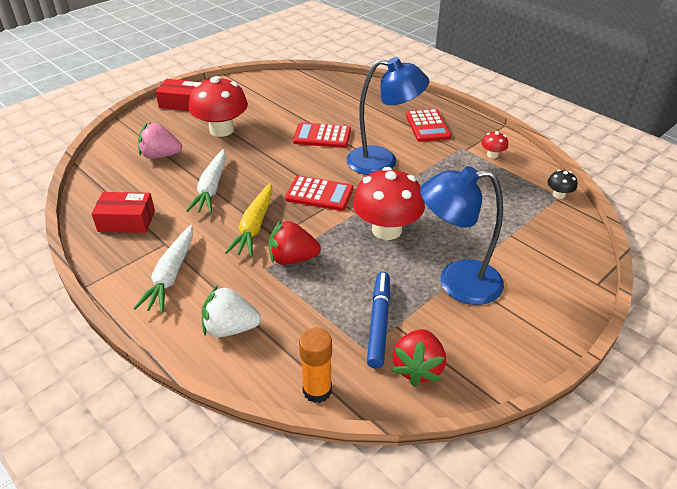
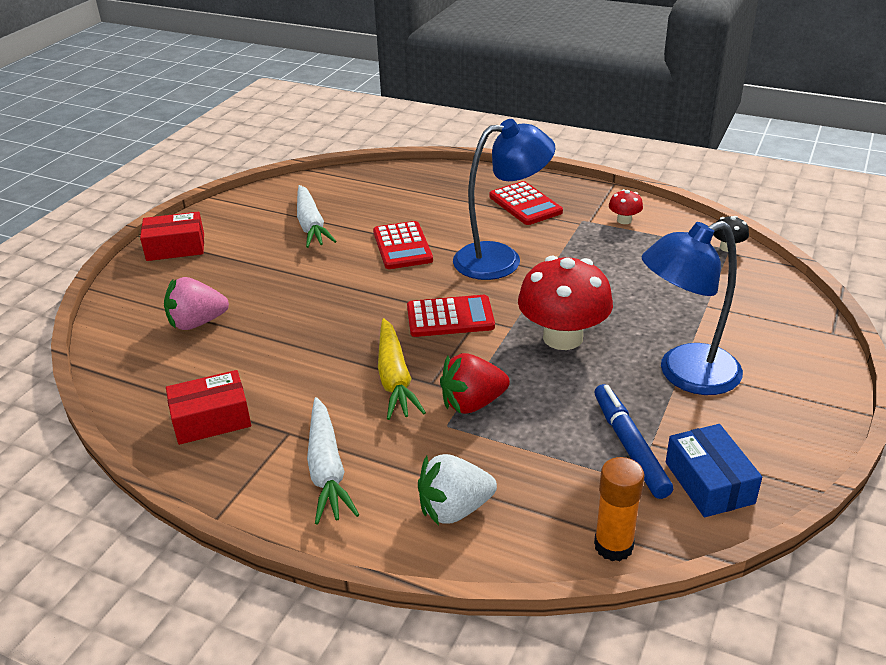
camera: 20 degrees left, 5 degrees down
(211, 188) = (301, 346): white carrot -> white carrot (311, 225)
(221, 130) = (260, 269): red mushroom -> none
(322, 136) = (402, 246): red calculator -> red calculator turned 90 degrees counterclockwise
(418, 368) = (709, 482): red strawberry -> blue box

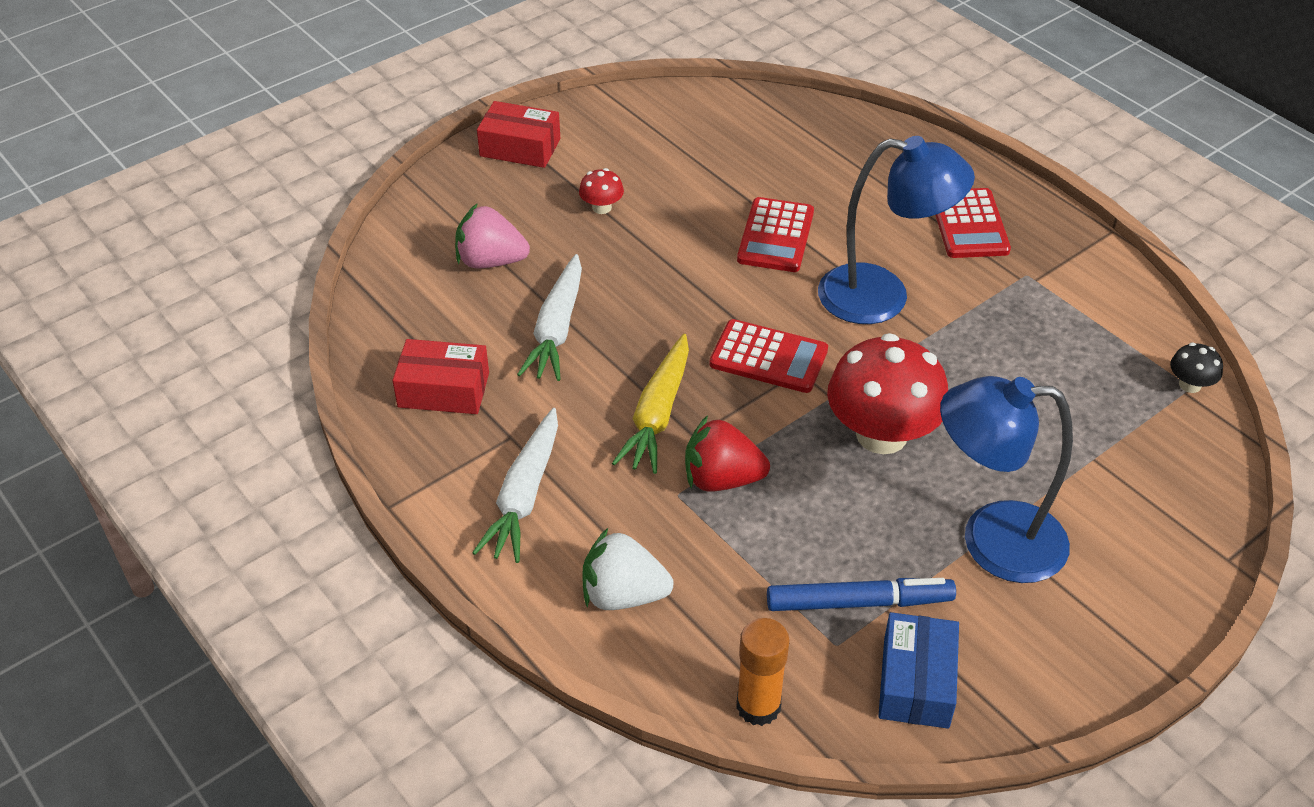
camera: 25 degrees right, 10 degrees up
(311, 225) = (687, 167): white carrot -> white carrot (557, 329)
(624, 220) = (1082, 294): red mushroom -> red mushroom (602, 207)
(629, 446) = (859, 602): blue marker -> blue marker turned 75 degrees clockwise

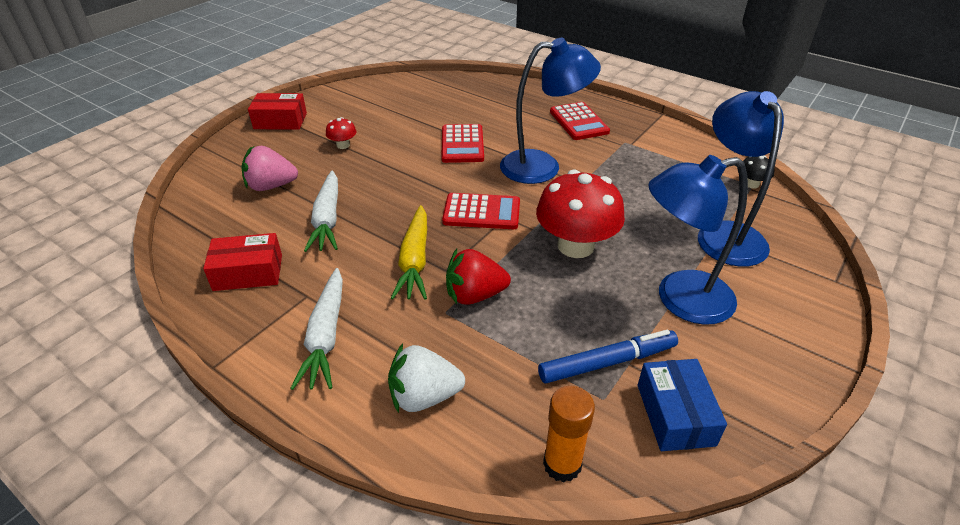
camera: 15 degrees left, 5 degrees down
(1105, 458) = (725, 234): none -> blue lamp

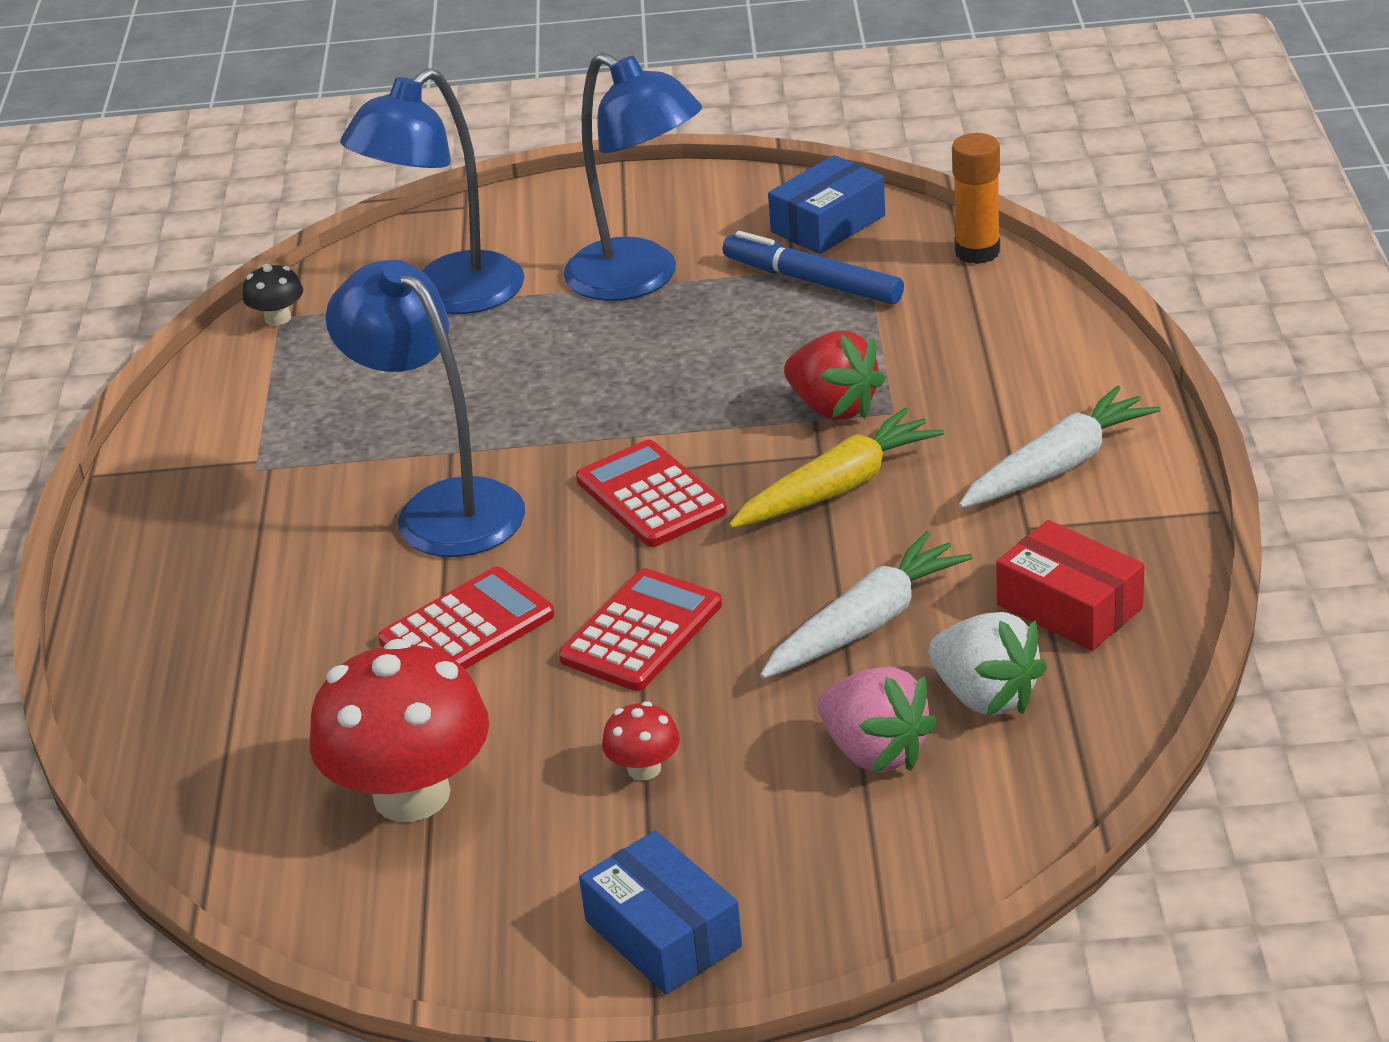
camera: 125 degrees left, 5 degrees down
(280, 121) = (663, 934): red box -> blue box
(424, 396) = (1026, 356): white strawberry -> white strawberry (985, 696)
(575, 246) = (627, 386): red mushroom -> red mushroom (411, 795)
(579, 122) = (227, 546): red calculator -> red calculator (641, 632)

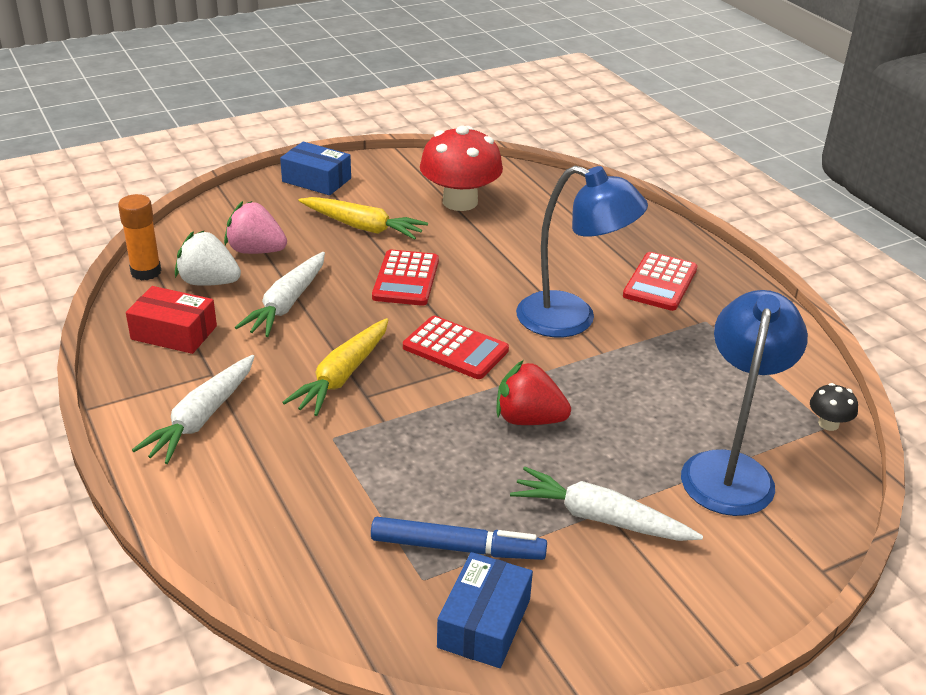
camera: 150 degrees right, 0 degrees up
(467, 628) = (498, 265): red calculator -> red calculator (660, 282)
(639, 279) = (600, 518): blue lamp -> white carrot
(644, 768) = (363, 227): red mushroom -> yellow carrot
(833, 407) = (375, 432): red strawberry -> red strawberry (528, 419)
(977, 252) = (329, 617): orange glue stick -> orange glue stick (146, 272)

